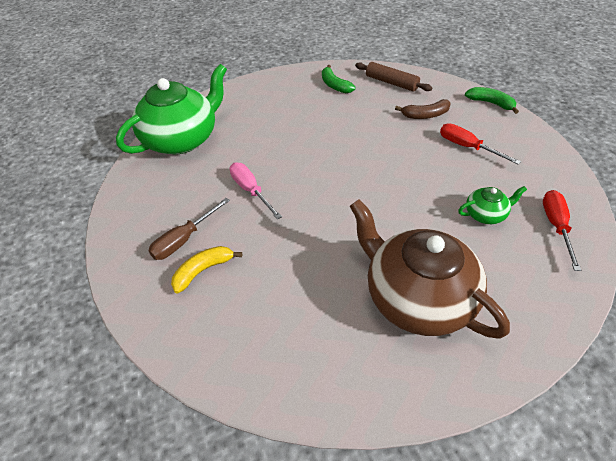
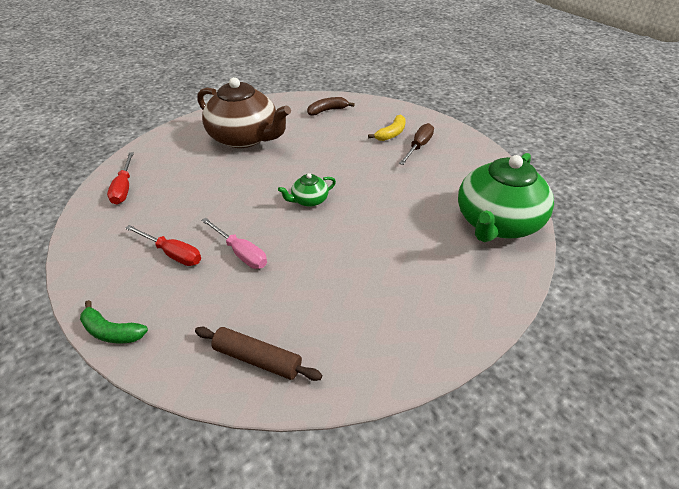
camera: 165 degrees right, 5 degrees down
(251, 191) = (389, 183): pink screwdriver -> pink screwdriver (241, 253)
(334, 85) = (348, 339): green banana -> none
(425, 115) = (212, 296): brown banana -> brown banana (327, 110)
(486, 214) = (179, 190): green teapot -> green teapot (309, 200)

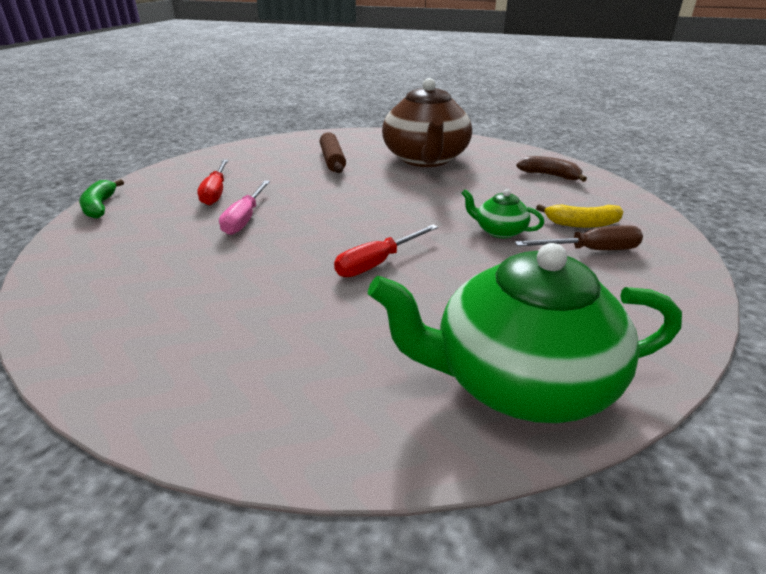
camera: 55 degrees right, 10 degrees down
(124, 188) = (283, 147): red screwdriver -> red screwdriver (377, 263)
(257, 359) = (93, 281): brown rolling pin -> brown rolling pin (332, 160)
(309, 200) = (370, 221): green teapot -> green teapot (499, 231)

